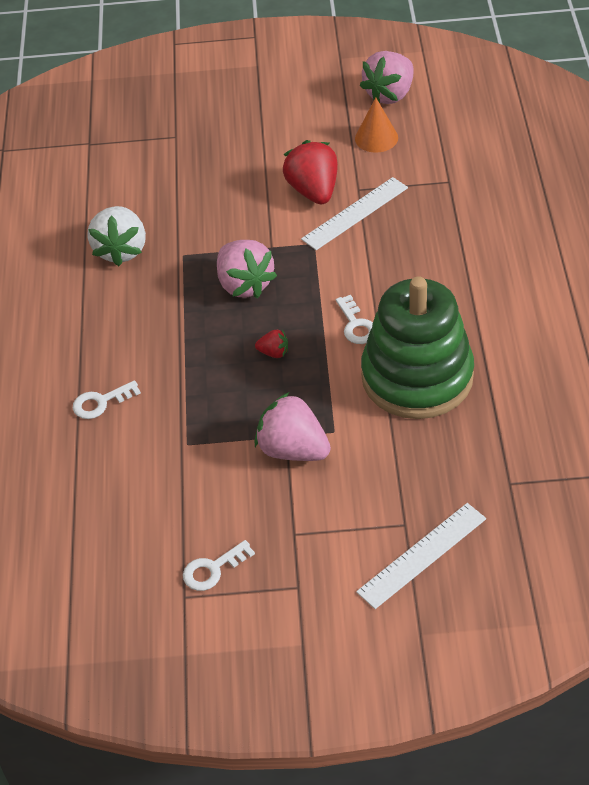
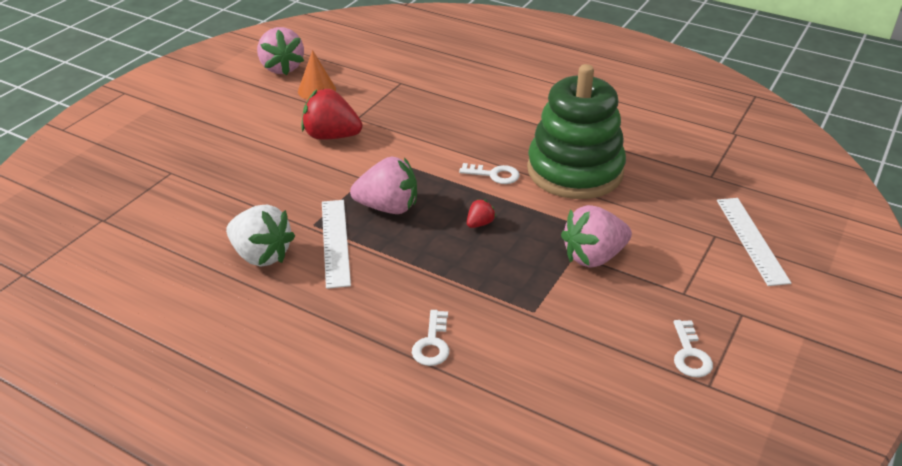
camera: 60 degrees left, 10 degrees down
(355, 213) = (380, 129): white ruler -> white ruler (335, 242)

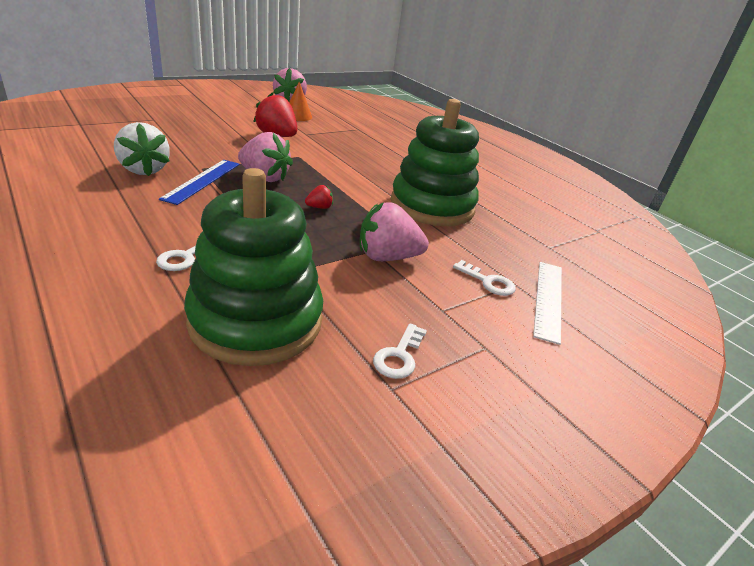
camera: 20 degrees right, 5 degrees down
(335, 242) = (202, 180): white ruler -> blue ruler
(494, 175) = (365, 188): white key -> white key (488, 282)
(558, 377) = (256, 321): none -> green stacking toy

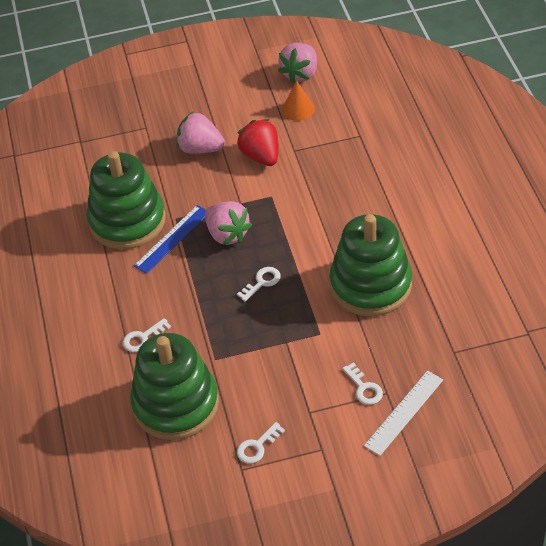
camera: 30 degrees right, 15 degrees up
(144, 170) = (127, 221): white strawberry -> green stacking toy
(319, 207) = (262, 282): red strawberry -> white key
(387, 257) = (293, 351): pink strawberry -> pink strawberry (200, 149)

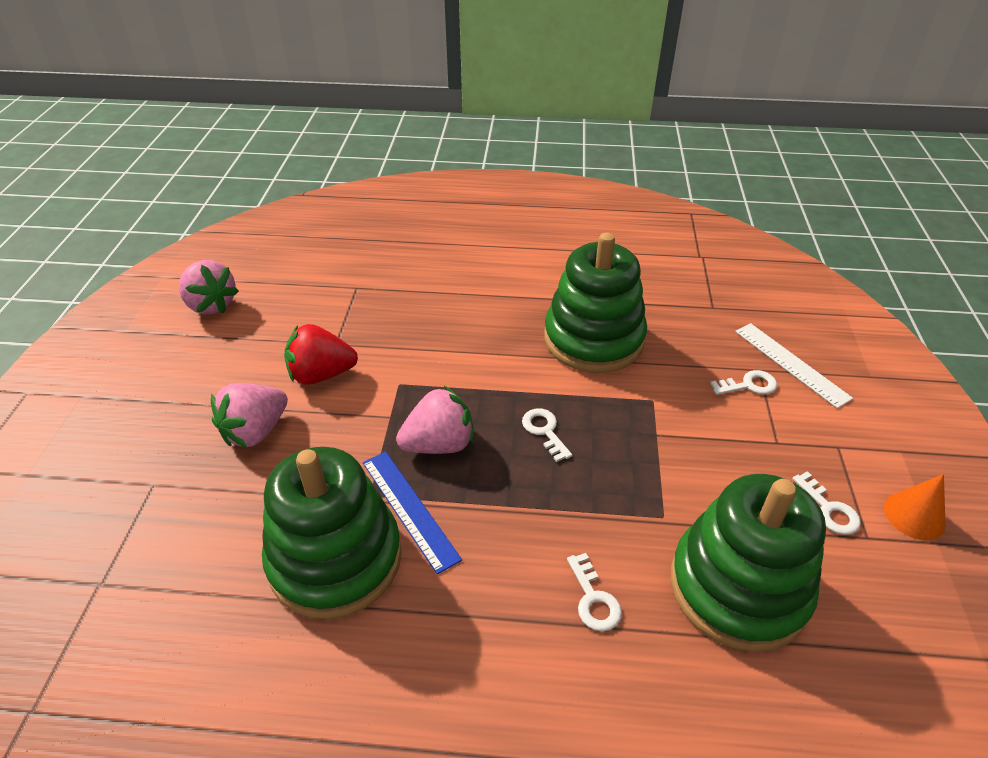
camera: 75 degrees left, 5 degrees down
(298, 109) = (269, 322): orange cone -> orange cone (914, 515)

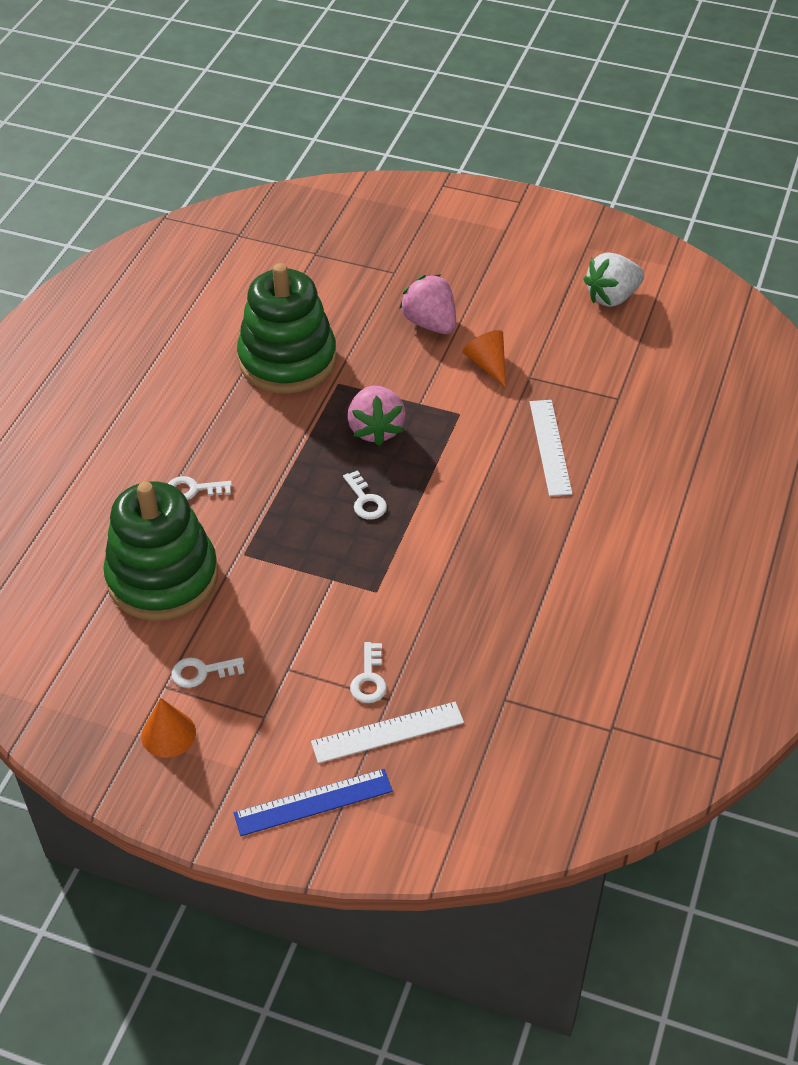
camera: 105 degrees right, 5 degrees up
(211, 305) = (612, 297): pink strawberry -> white strawberry
(321, 375) = (487, 364): red strawberry -> orange cone
(409, 509) = (315, 403): blue ruler -> blue ruler (313, 802)
(429, 318) = (550, 447): none -> white ruler
(544, 431) = (365, 500): white key -> white key turned 75 degrees clockwise
(593, 339) = (479, 570): green stacking toy -> none

